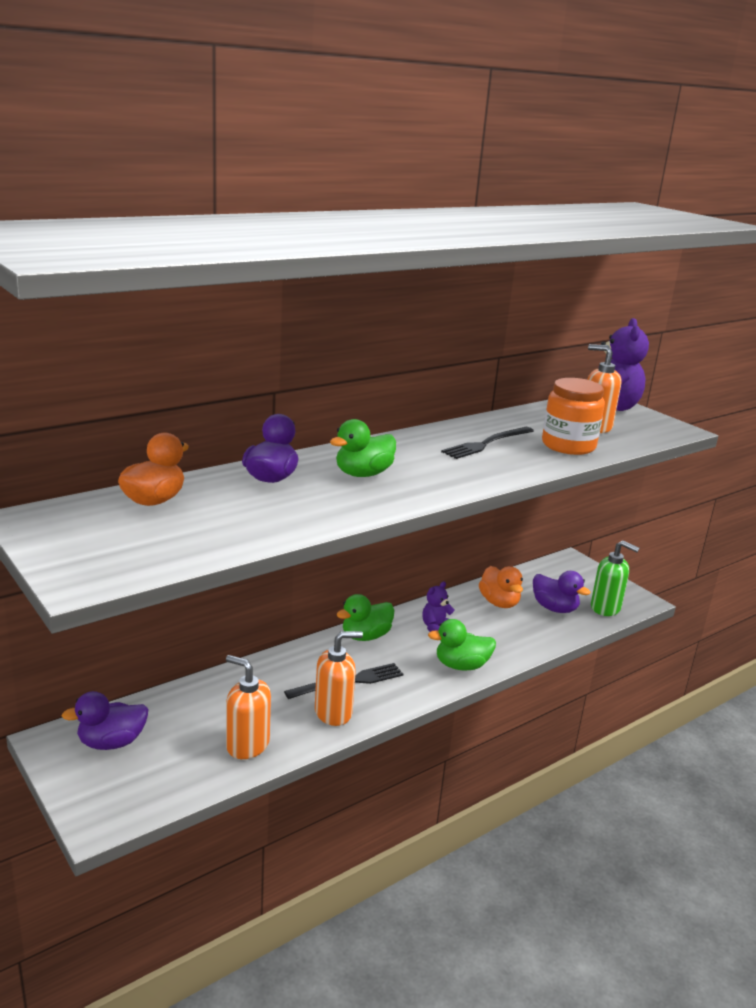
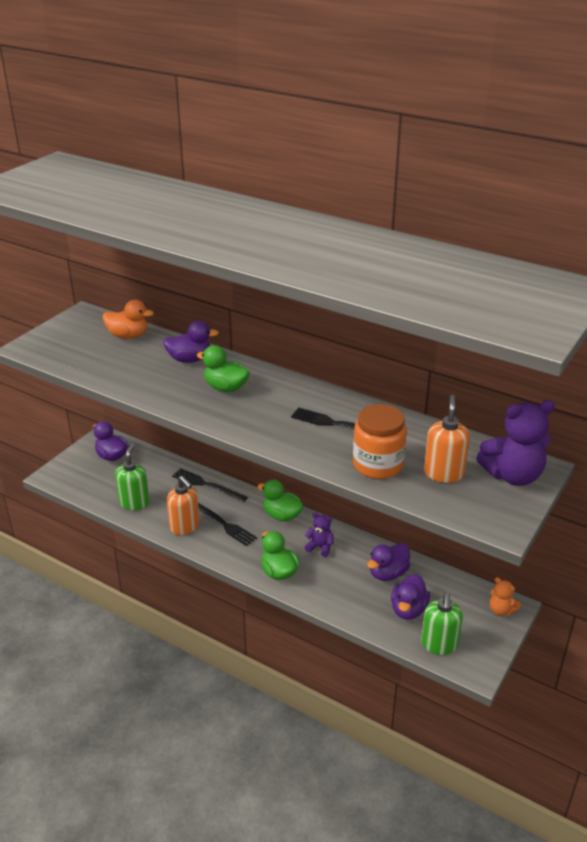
camera: 70 degrees right, 10 degrees up
(247, 745) = (134, 502): orange soap dispenser -> green soap dispenser
(262, 673) = (207, 485): none -> black fork
(499, 603) = (388, 573): orange duck -> purple duck
(574, 566) = (501, 610): none -> orange teddy bear

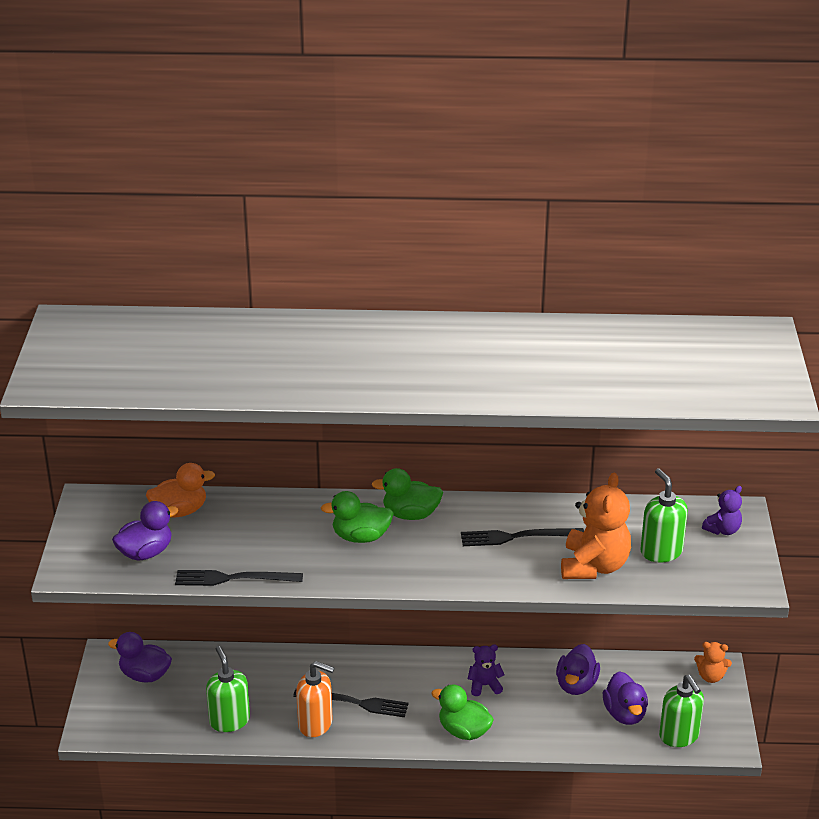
camera: 30 degrees left, 0 degrees up
(190, 359) = (285, 516): purple duck -> purple duck (146, 552)
(207, 485) = (297, 665): black fork -> black fork (234, 578)
(282, 515) = (414, 667): green duck -> green duck (410, 514)
(377, 465) = (594, 566): orange jar -> orange teddy bear
(443, 473) = (661, 551): orange soap dispenser -> green soap dispenser
(512, 475) = (722, 530): purple teddy bear -> purple teddy bear, size x0.53

